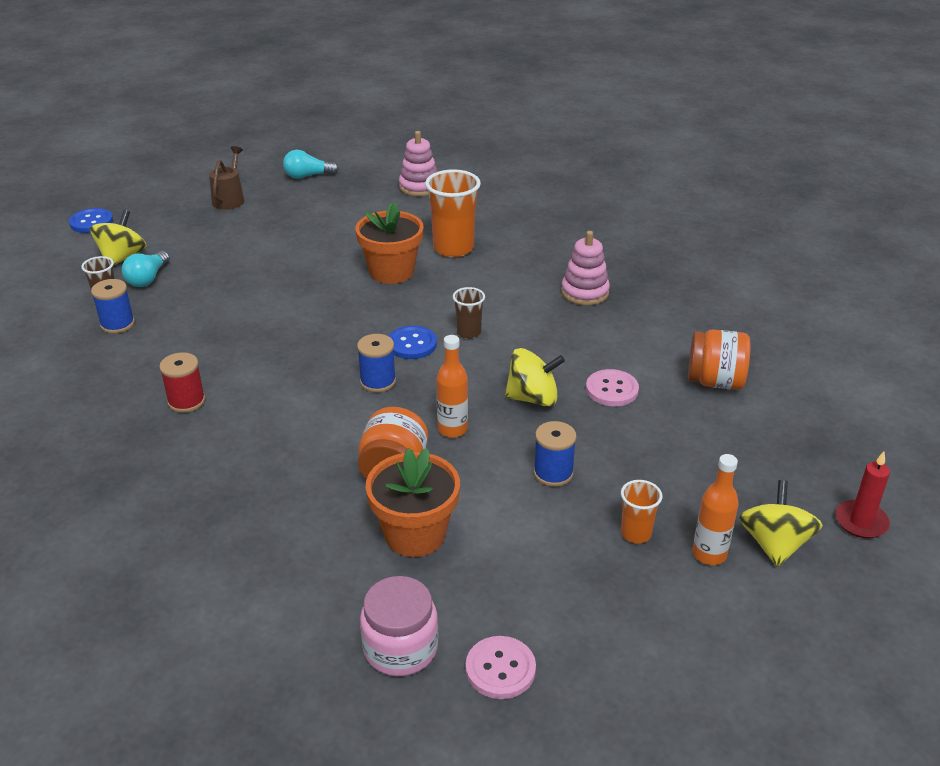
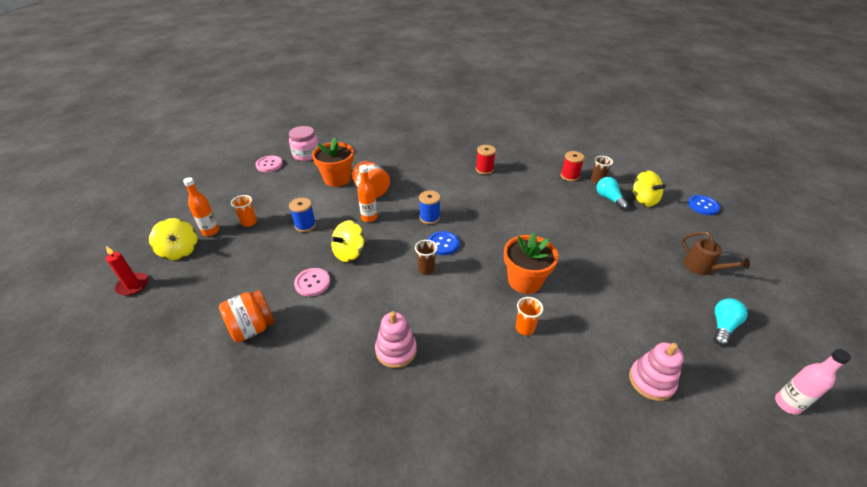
camera: 135 degrees right, 5 degrees up
(117, 324) = (569, 176): blue spool -> red spool
(361, 145) = (787, 404): none -> pink bottle
(453, 248) = (525, 328): orange cup -> orange cup, size x0.53

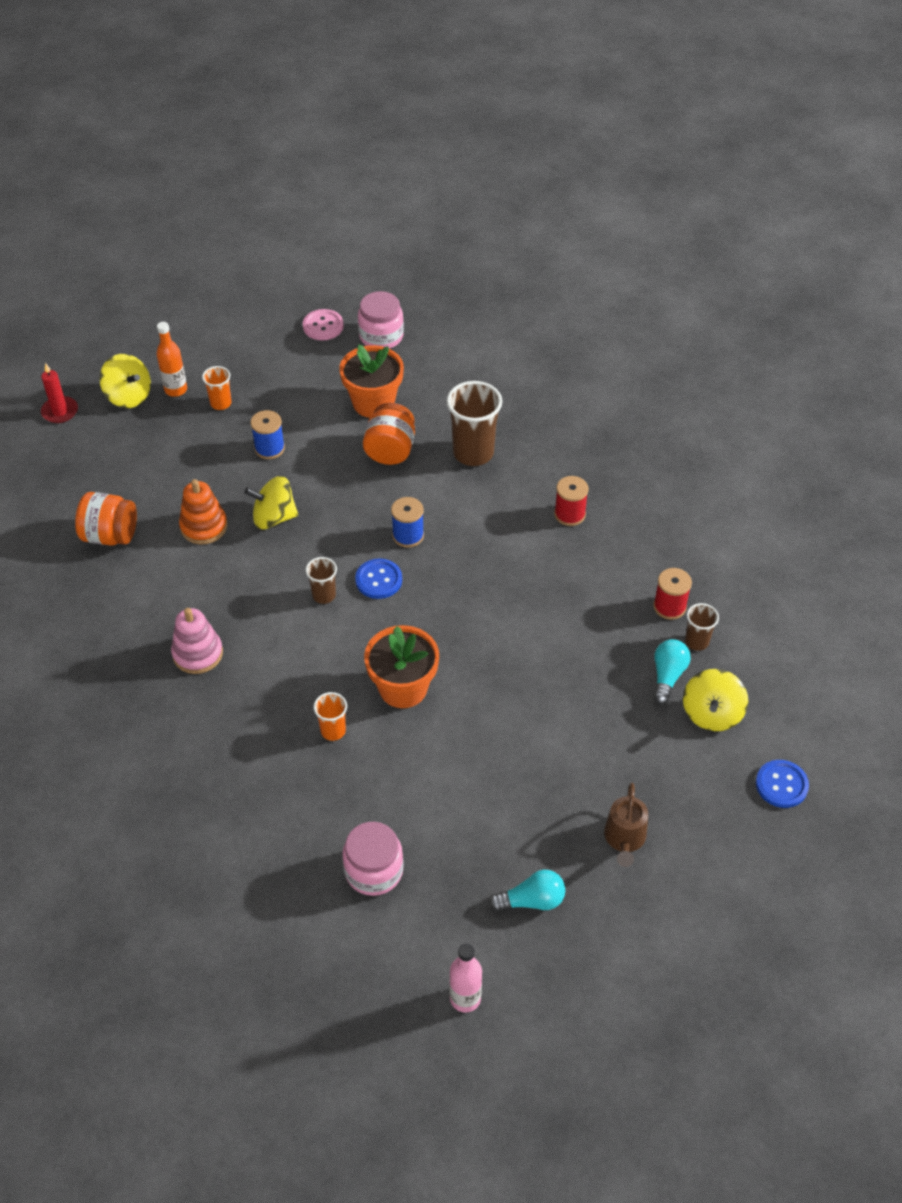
camera: 45 degrees right, 10 degrees up
(179, 251) = (128, 396): yellow spinning top -> yellow spinning top turned 60 degrees counterclockwise
(312, 283) = (204, 526): pink button -> orange stacking toy
(369, 218) = (344, 486): orange bottle -> none
(412, 172) = (473, 453): none -> brown cup
(651, 381) = (374, 870): pink stacking toy -> pink jar

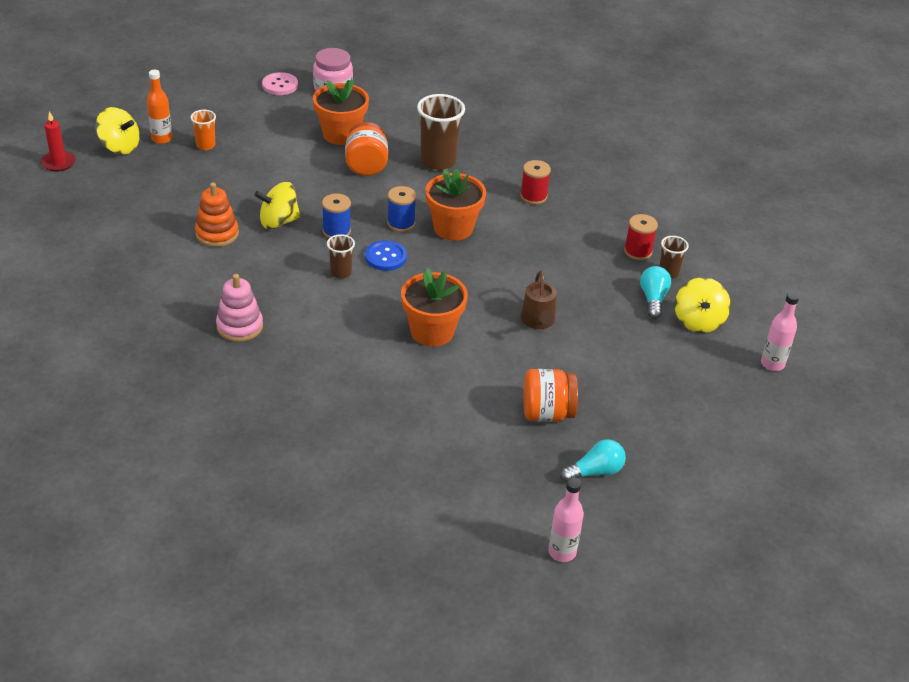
camera: 15 degrees left, 10 degrees down
(110, 535) = (132, 248): orange jar -> orange jar (547, 413)
(269, 448) = (259, 173): blue spool -> blue spool (336, 231)
(333, 731) = (380, 369): orange cup -> none
(374, 870) = (450, 468): pink jar -> none
(465, 548) = (453, 228): none -> orange flower pot
(624, 839) = (658, 417): brown watering can -> brown watering can (538, 321)
(781, 785) = (772, 364): blue button -> pink bottle

